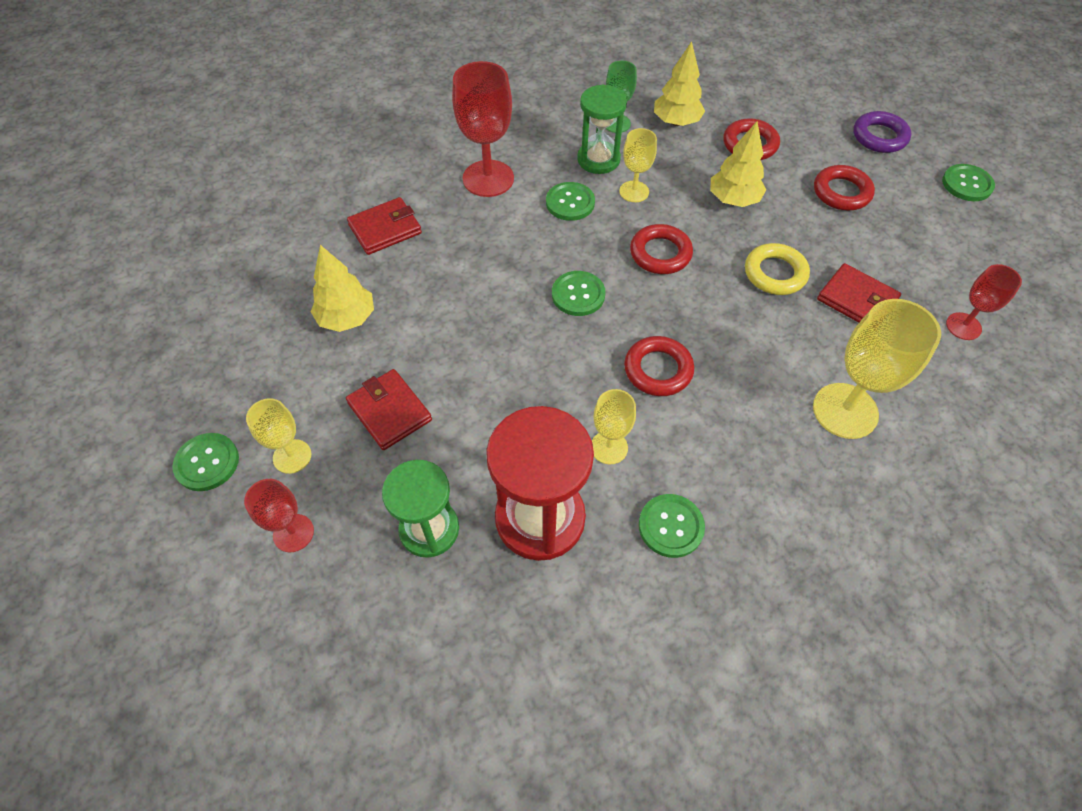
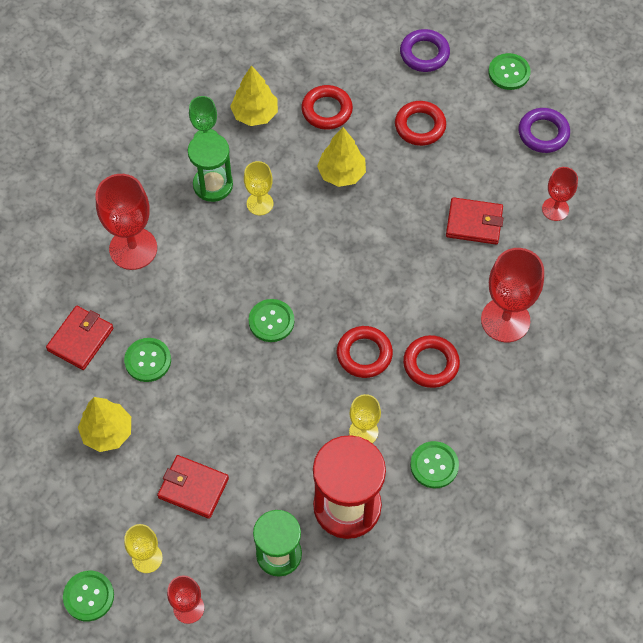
camera: 30 degrees left, 5 degrees up
(570, 203) = (215, 239): green button -> green button (148, 360)
(660, 253) = (312, 253): red ring -> red ring (431, 364)
(775, 273) = (406, 228): yellow ring -> none
(845, 411) = (505, 320): yellow goblet -> red goblet
(982, 250) = (543, 133): none -> purple ring

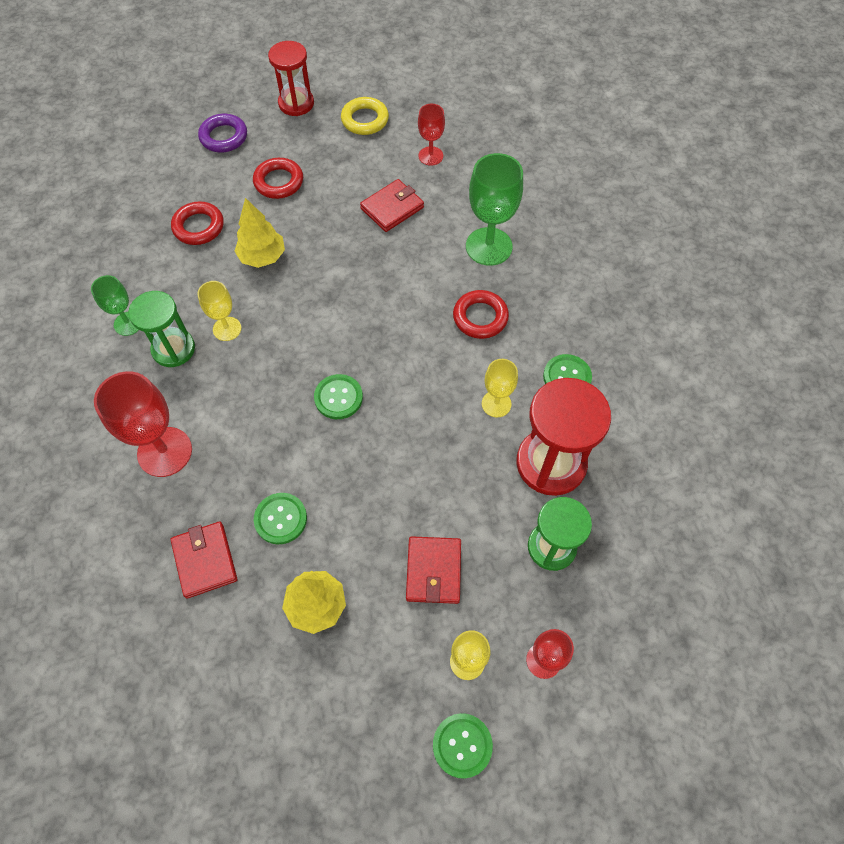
camera: 50 degrees left, 0 degrees up
(193, 488) = (433, 571): red wallet -> red wallet turned 60 degrees counterclockwise
(255, 114) = (146, 274): yellow tree -> none
(364, 354) = (430, 354): red ring -> none
(505, 320) = (489, 246): red goblet -> green goblet
(509, 72) = (296, 103): green button -> red hourglass
(543, 133) = (365, 120): purple ring -> yellow ring

